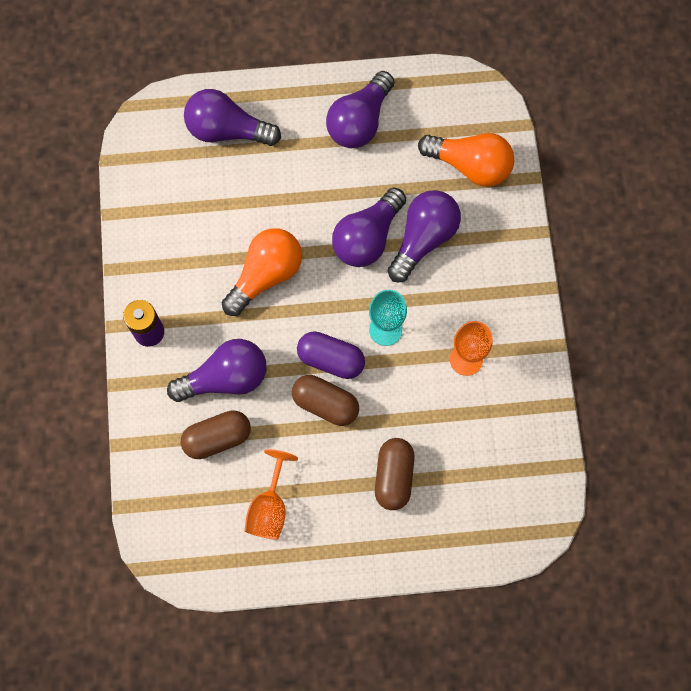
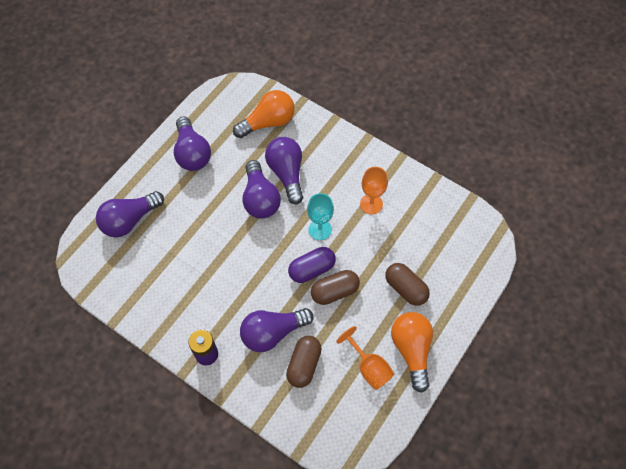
camera: 50 degrees left, 10 degrees down
(225, 378) = (272, 333): purple light bulb -> purple light bulb turned 135 degrees counterclockwise
(266, 275) = (232, 265): orange light bulb -> orange light bulb (411, 350)

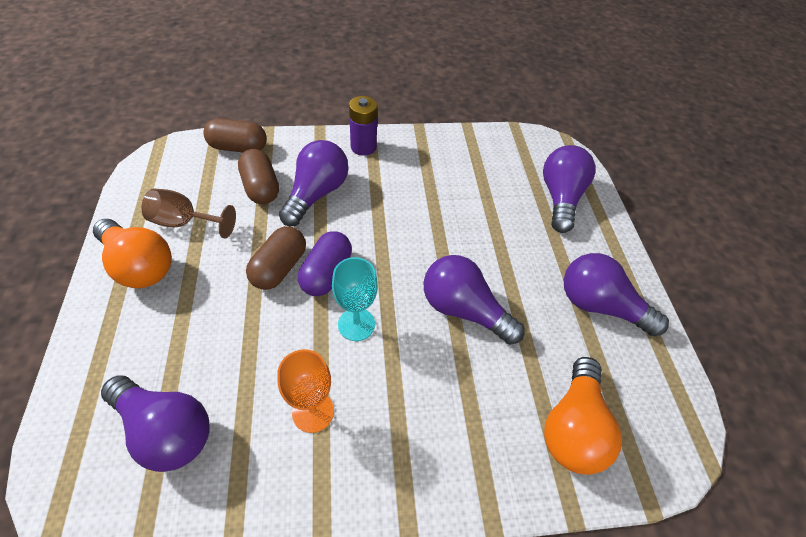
camera: 135 degrees right, 10 degrees down
(287, 173) = (467, 367): purple light bulb -> purple light bulb (166, 430)
(369, 367) = (185, 222): orange goblet -> brown goblet
(405, 288) = (185, 327): brown capsule -> brown capsule (238, 147)

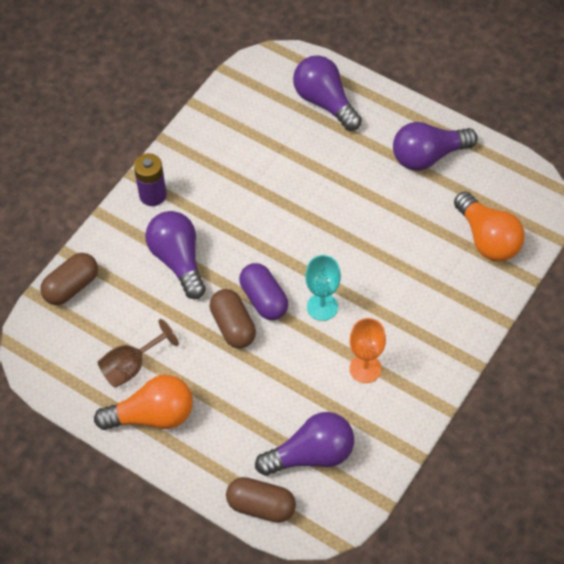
camera: 45 degrees left, 5 degrees up
(261, 187) = (137, 295): brown capsule -> brown capsule (261, 506)
(463, 310) = (364, 236): purple light bulb -> none

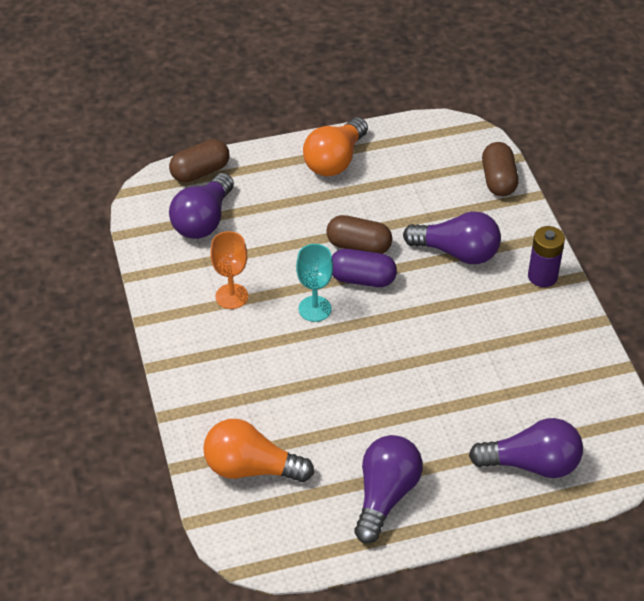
camera: 130 degrees right, 10 degrees down
(131, 366) = (389, 172): brown goblet -> none

